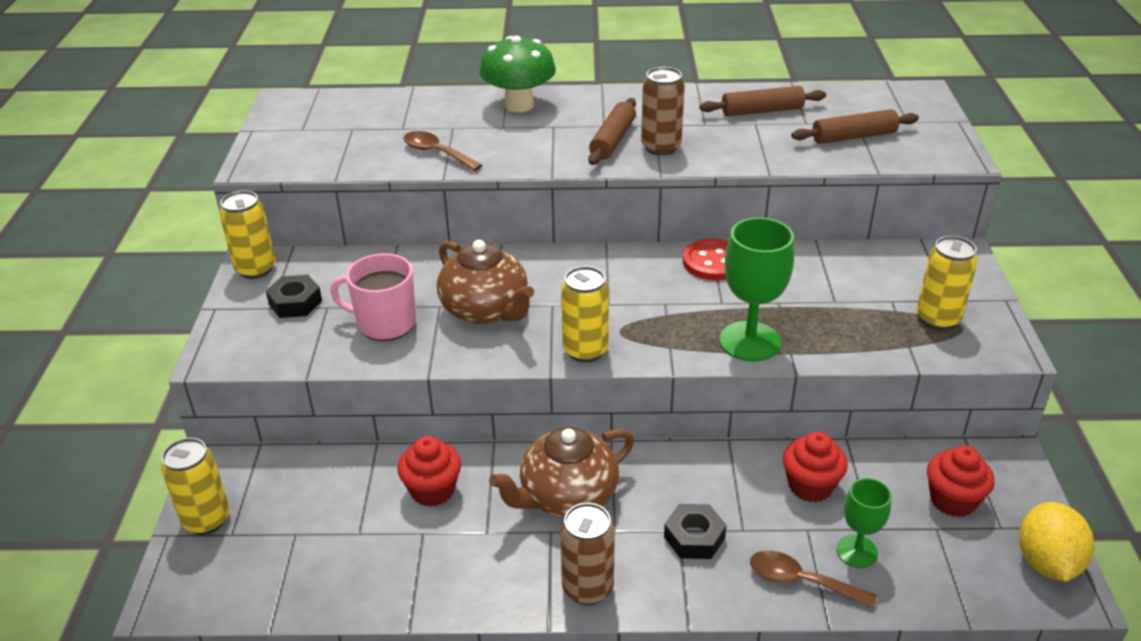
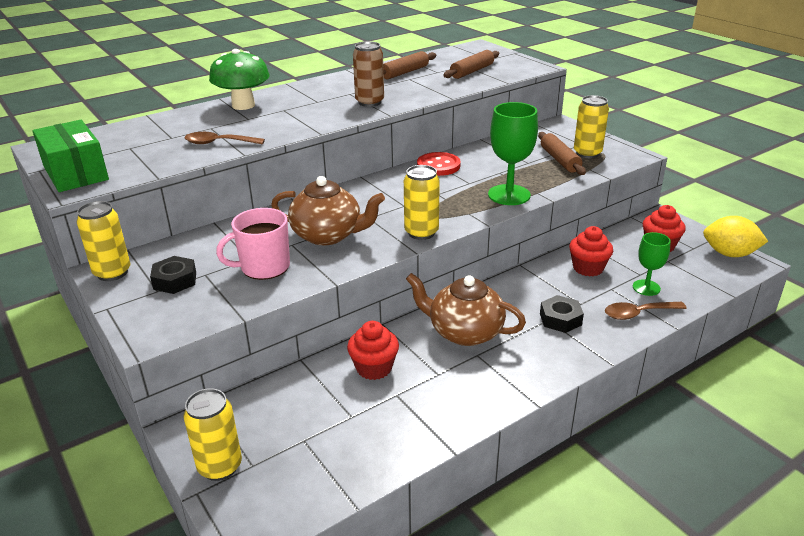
camera: 35 degrees left, 5 degrees down
(275, 146) = (75, 173): none -> green box
(567, 496) = (464, 332): brown teapot -> brown teapot turned 90 degrees clockwise
(587, 588) = (535, 373): brown can -> none
(612, 140) = (334, 106): brown rolling pin -> brown rolling pin (559, 160)
(1047, 562) = (729, 254): yellow lemon -> yellow lemon turned 45 degrees counterclockwise

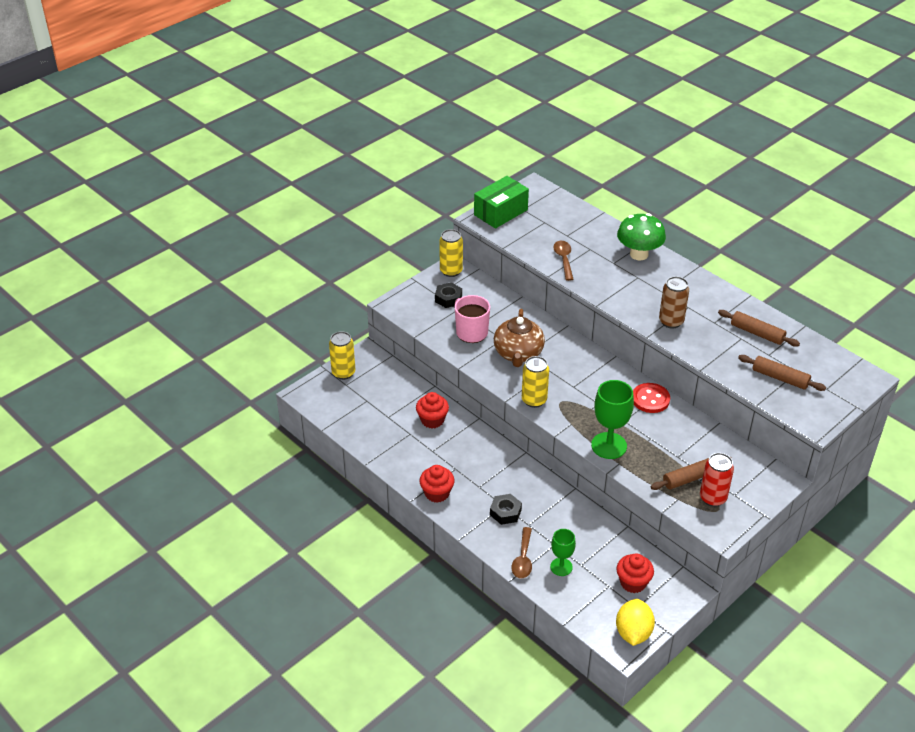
camera: 80 degrees right, 10 degrees up
(464, 332) = (478, 460): brown teapot -> none
(587, 153) = (712, 498): yellow can -> red can
(588, 268) = (581, 531): red cupcake -> red cupcake (437, 493)
(638, 314) = (523, 559): brown spoon -> brown spoon turned 150 degrees counterclockwise

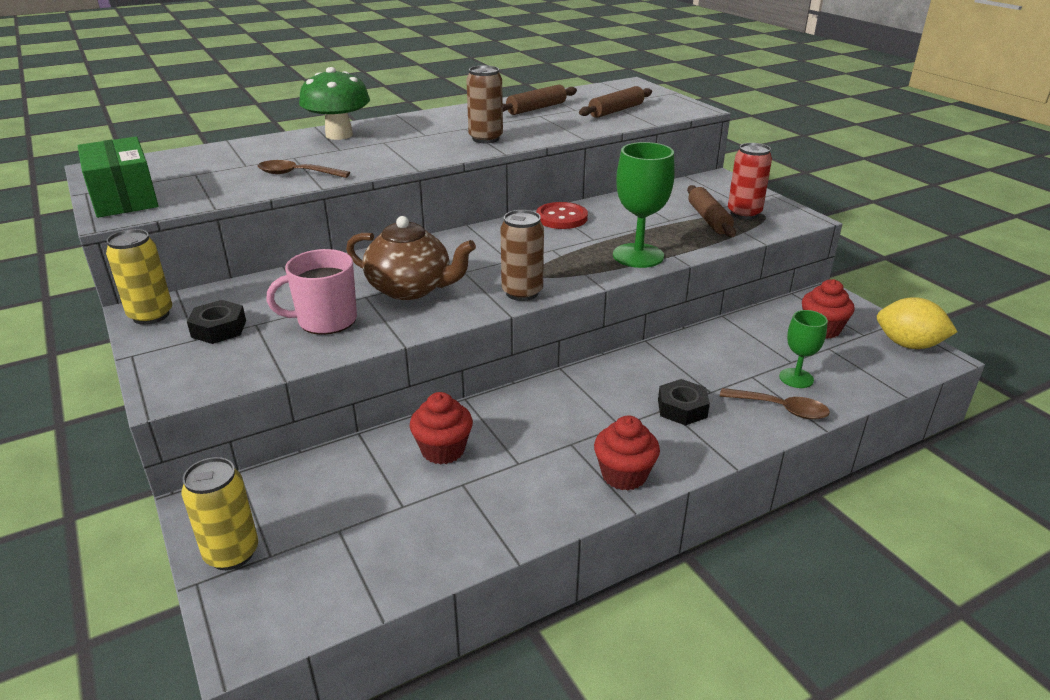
camera: 75 degrees left, 10 degrees down
(534, 400) = (522, 292): yellow can -> brown can

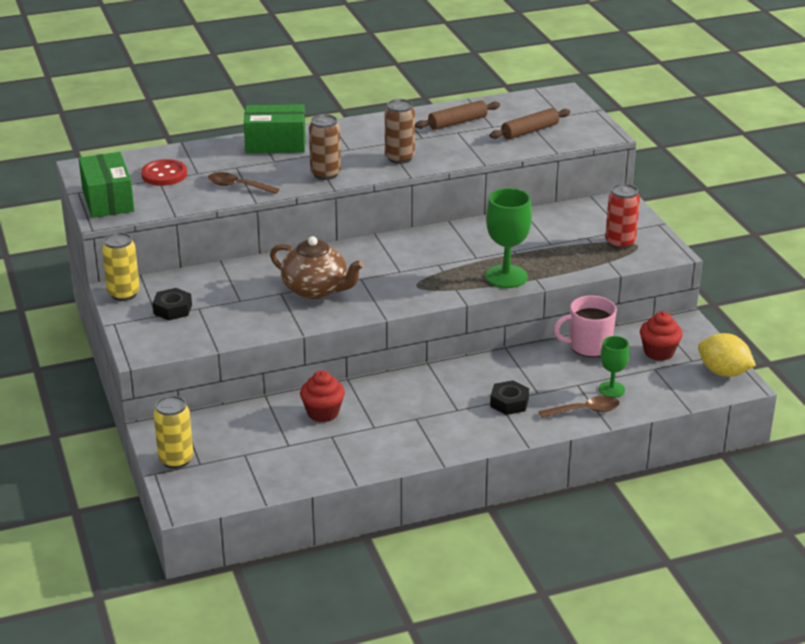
camera: 10 degrees right, 0 degrees up
(325, 320) = (249, 310): pink mug -> pink mug (588, 346)
(339, 135) = (275, 144): green mushroom -> green box
(522, 292) = (400, 301): brown can -> brown can (325, 174)
(561, 218) = (457, 233): red button -> red button (164, 174)
(624, 475) = (446, 442): red cupcake -> none
(708, 219) = (585, 246): brown rolling pin -> none
(780, 409) = (585, 411): brown spoon -> brown spoon turned 45 degrees counterclockwise

